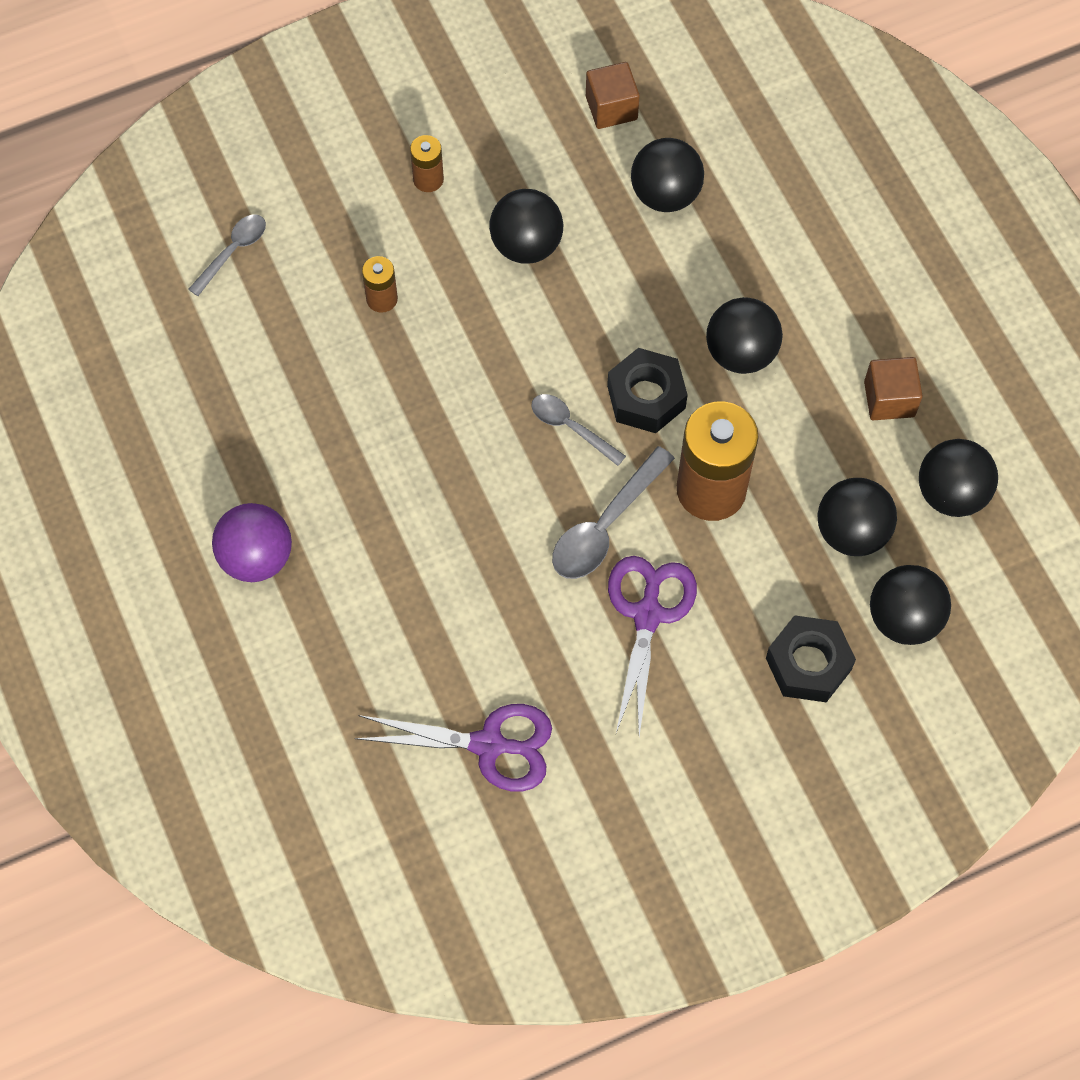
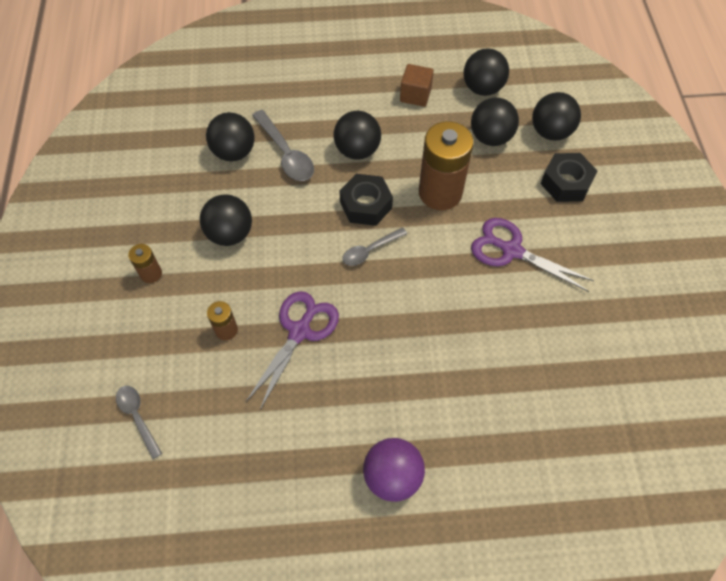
camera: 70 degrees left, 5 degrees down
(489, 745) = (577, 367): purple scissors -> purple scissors (299, 331)
(605, 525) = (444, 253): grey spoon -> grey spoon (286, 153)
(611, 108) = (159, 159): brown cube -> none

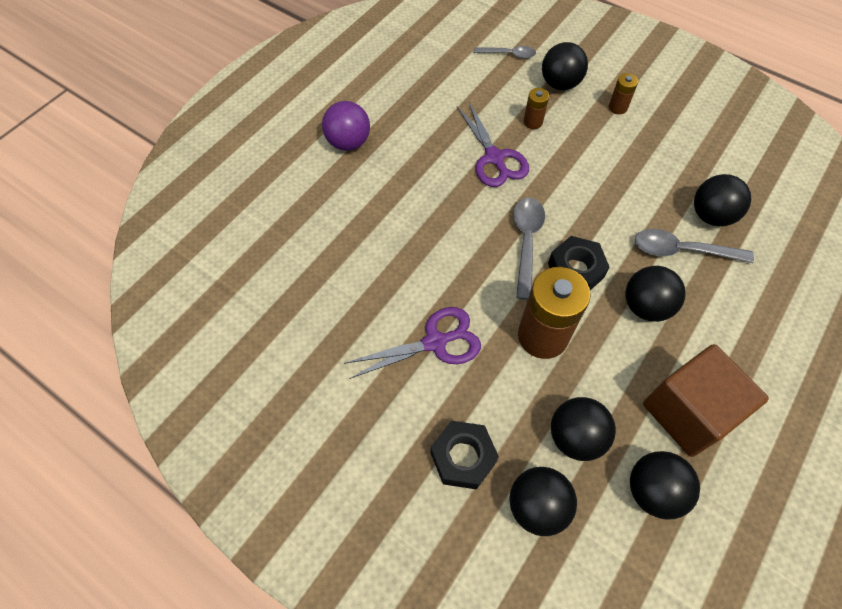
camera: 130 degrees right, 0 degrees up
(230, 234) = (619, 167): black ball -> black ball (560, 84)
(370, 250) = (526, 242): grey spoon -> grey spoon, size x1.56
(415, 95) = (688, 412): brown cube -> brown cube, size x1.89

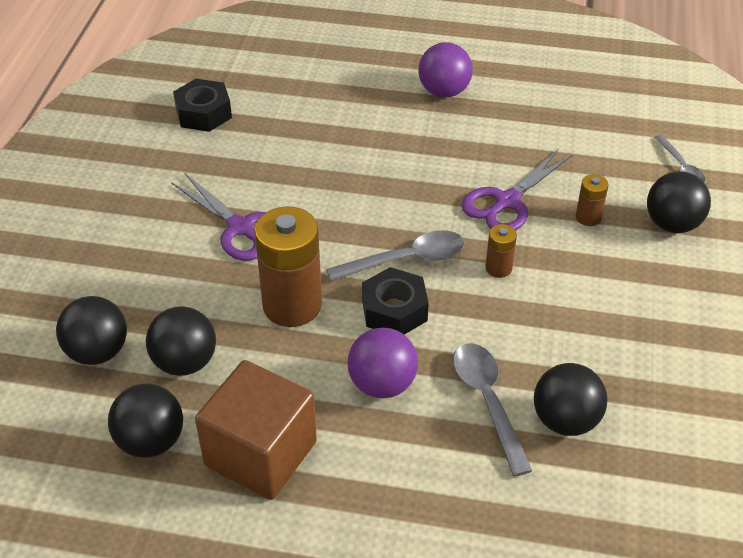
camera: 65 degrees right, 15 degrees down
(463, 457) = (126, 284): black nut -> black nut (203, 113)
(617, 107) = (679, 287): brown battery -> brown battery (498, 268)
(645, 306) = (382, 384): black ball -> purple ball

